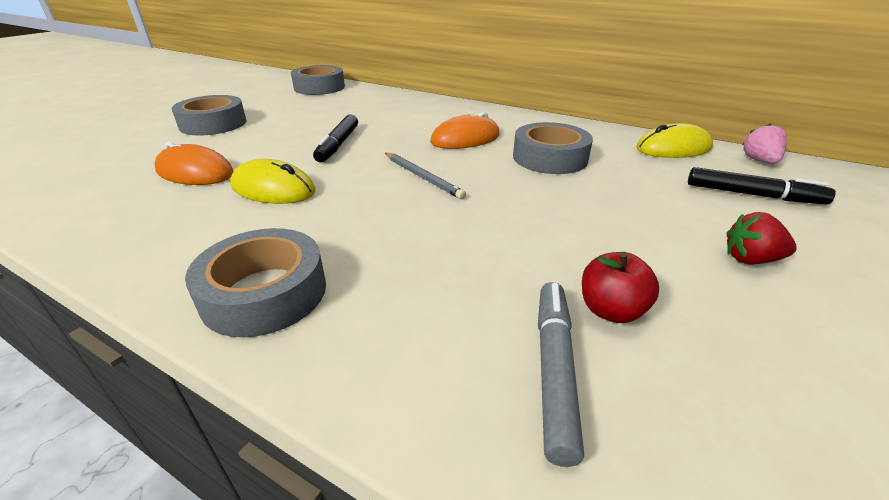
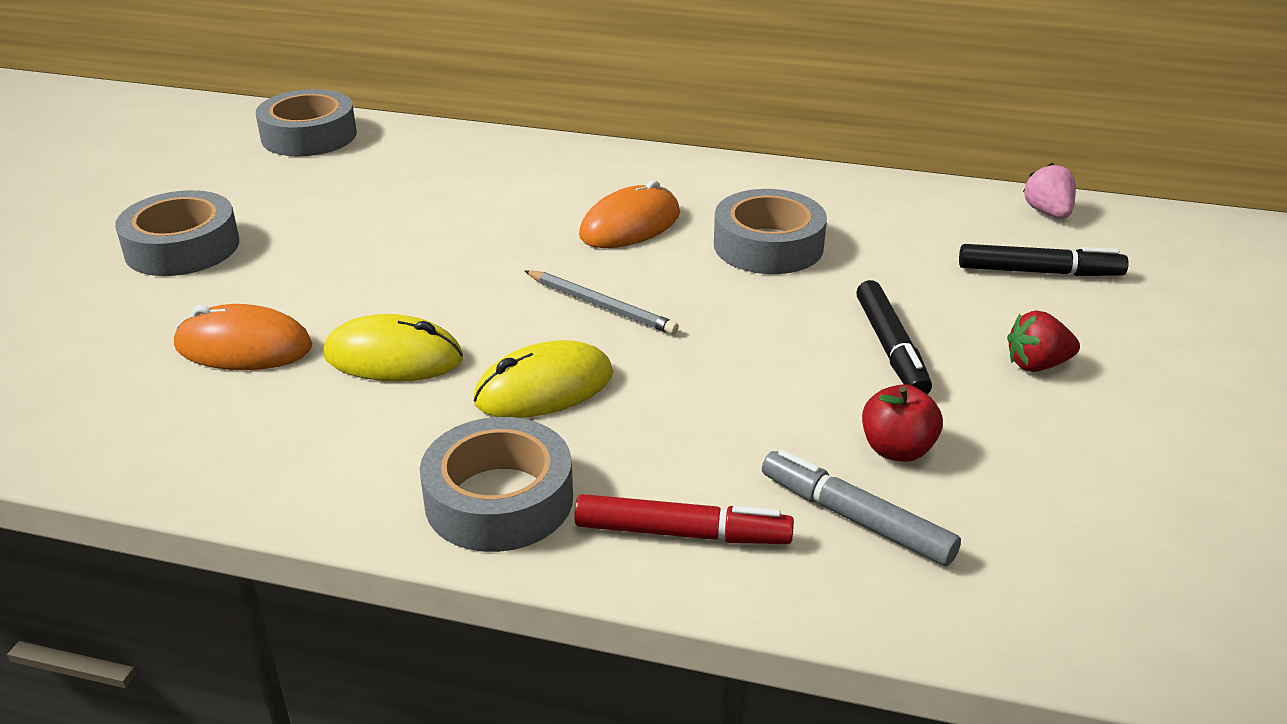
camera: 15 degrees left, 0 degrees up
(338, 144) = (435, 263): black marker -> black marker (890, 348)
(389, 351) = (682, 533): none -> red marker
(554, 369) = (855, 518): grey marker -> grey marker turned 45 degrees counterclockwise
(673, 148) = (934, 204): yellow mouse -> yellow mouse (544, 388)

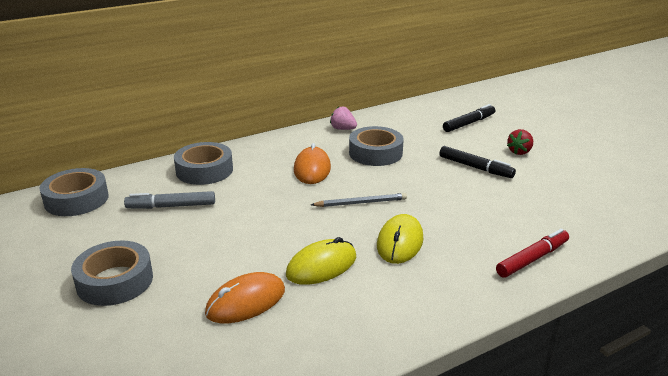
camera: 45 degrees left, 5 degrees down
(499, 499) = (462, 288): grey tape -> grey tape (204, 170)
(855, 518) = (562, 223): grey marker -> grey marker (171, 206)
(897, 450) = (534, 197): red apple -> none
(1048, 213) = (437, 103): pink strawberry -> pink strawberry (343, 129)

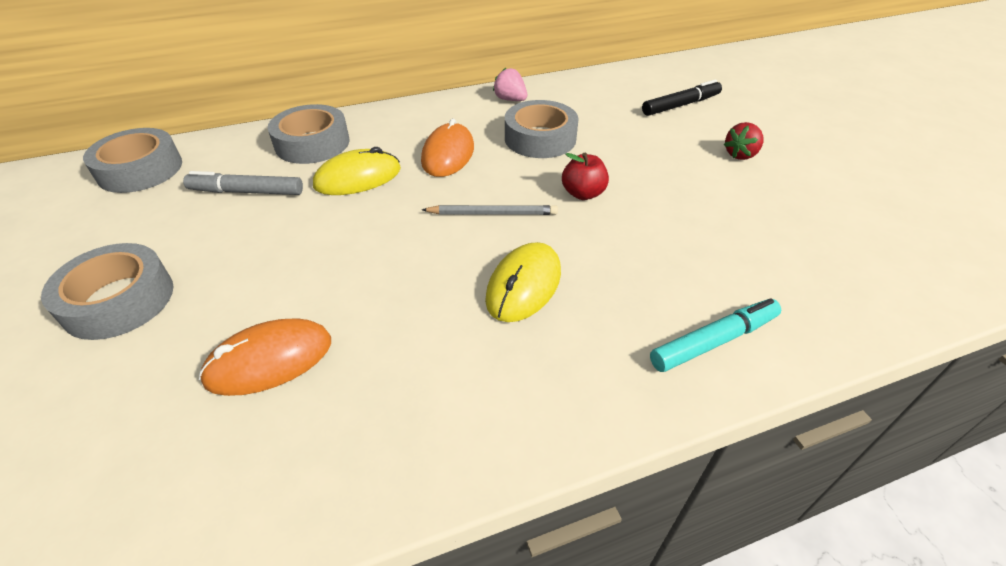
camera: 10 degrees right, 15 degrees up
(321, 266) = (398, 312): yellow mouse -> yellow mouse (358, 177)
(419, 185) = (583, 193): none -> red apple
(475, 167) = (670, 174): black marker -> none
(532, 259) = (714, 341): red marker -> turquoise marker

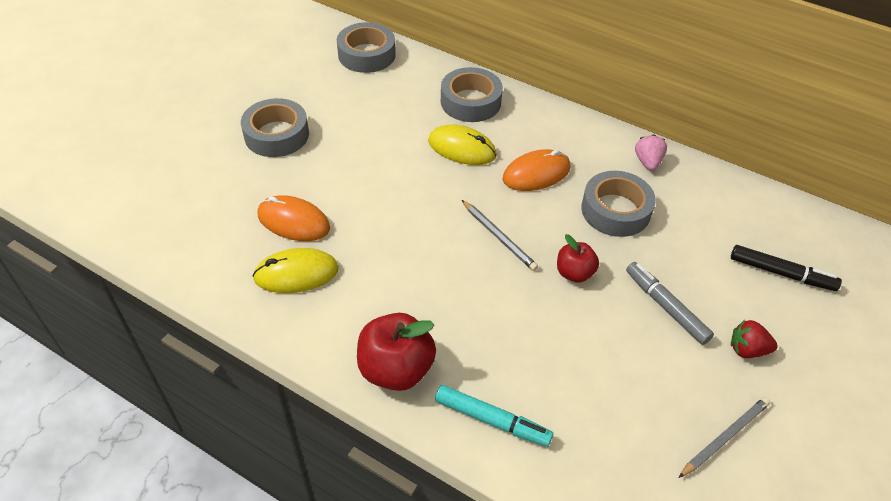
camera: 50 degrees right, 5 degrees up
(246, 192) = (396, 111): grey marker -> grey marker (666, 307)
(524, 285) = (448, 293): yellow mouse -> yellow mouse (296, 273)
(586, 385) = (396, 369): none -> red apple
(820, 209) = (724, 437): none -> grey pencil

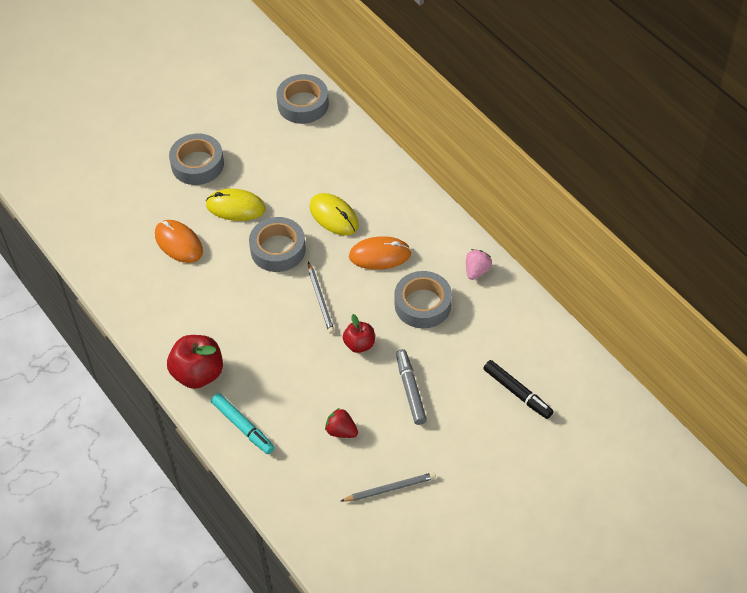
camera: 25 degrees right, 5 degrees up
(296, 273) = (163, 285): yellow mouse -> yellow mouse (235, 207)
(470, 102) = (364, 174): grey tape -> grey tape (278, 249)
(747, 350) = (448, 438): red strawberry -> red strawberry (341, 431)

